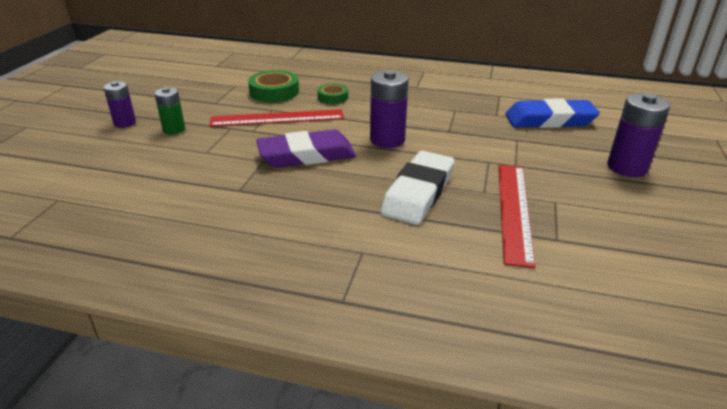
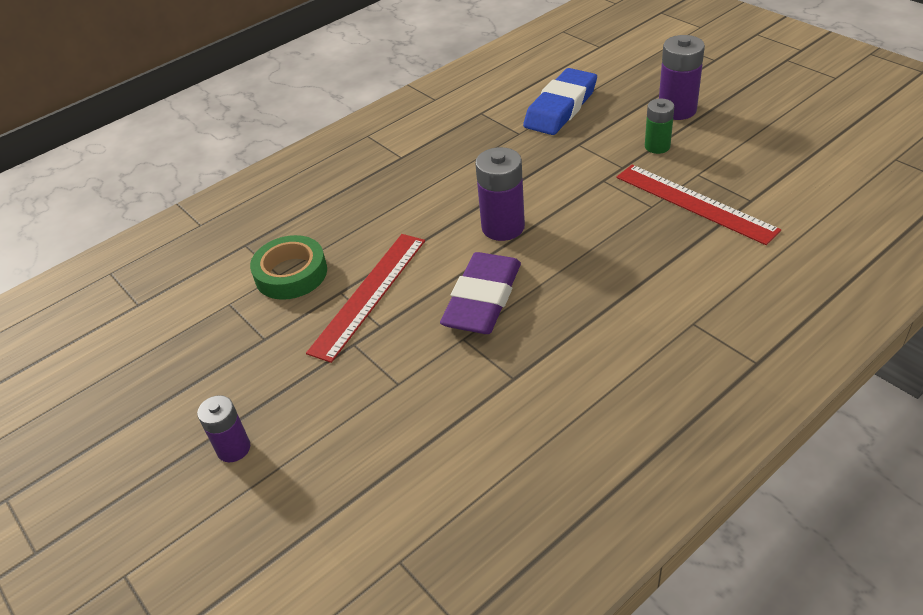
camera: 50 degrees left, 10 degrees up
(174, 129) = (306, 400): green battery -> green battery (657, 146)
(333, 97) = (360, 229): green tape -> none
(418, 193) = (623, 247): white eraser -> none

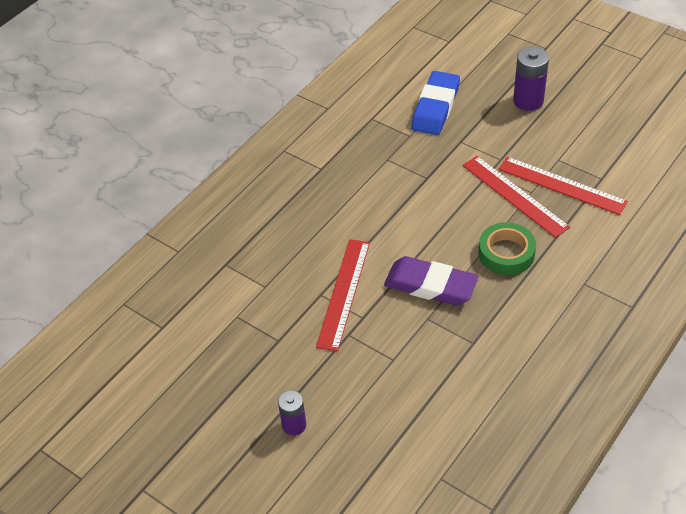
camera: 15 degrees left, 5 degrees up
(291, 274) = (275, 284): green tape -> green tape (506, 253)
(482, 299) = (430, 285): purple eraser -> purple eraser turned 75 degrees counterclockwise
(503, 227) = (425, 223): purple battery -> none
(628, 208) = (514, 195): none -> red ruler
(657, 146) = (521, 137): green battery -> none

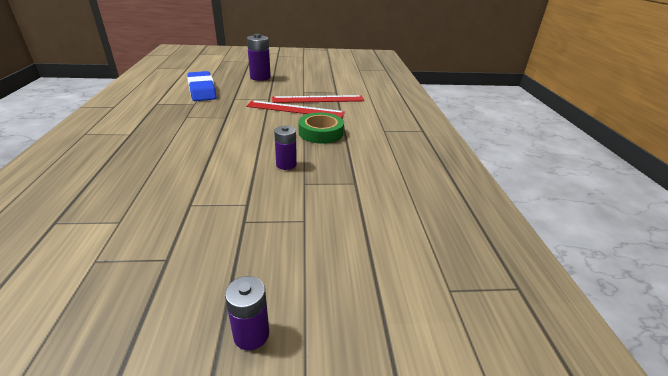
camera: 45 degrees left, 15 degrees down
(343, 293) = (213, 195): red ruler -> none
(430, 285) = (286, 164): purple eraser -> purple battery

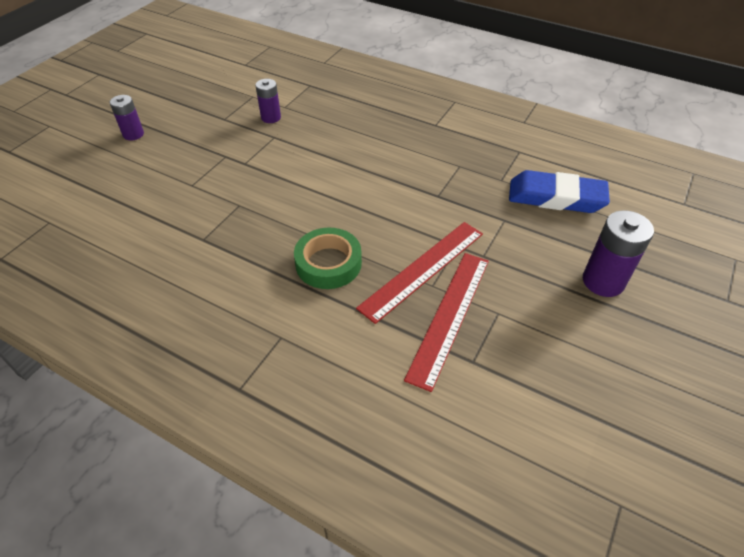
camera: 125 degrees right, 15 degrees up
(286, 164) = (281, 205): purple battery -> purple battery (271, 117)

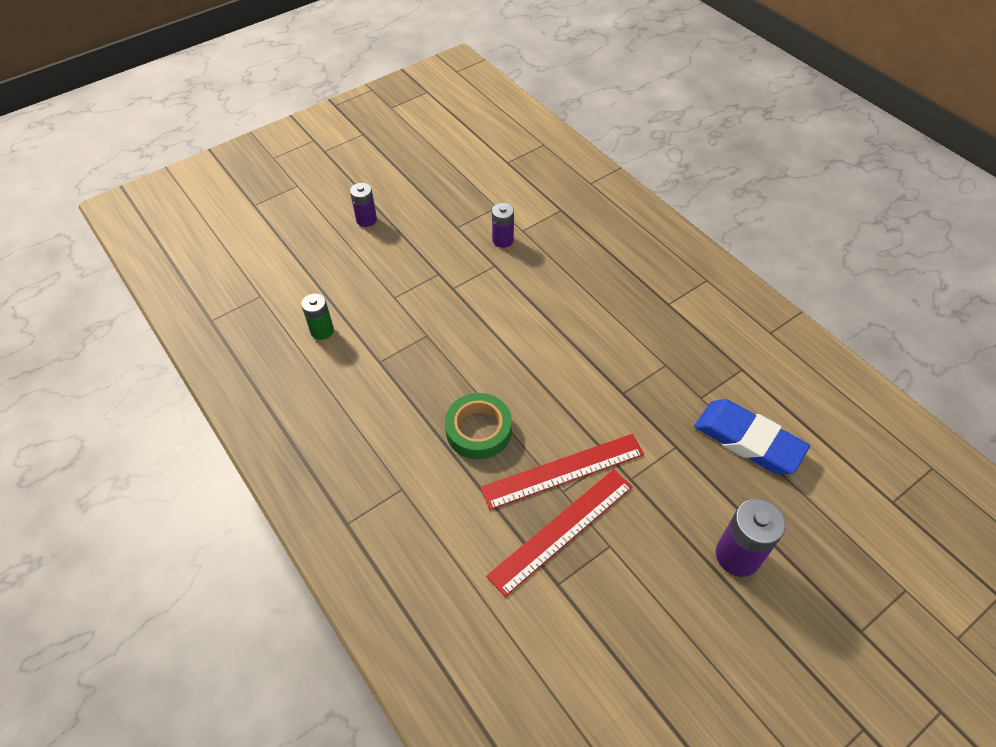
camera: 25 degrees right, 5 degrees up
(130, 232) = (322, 331): none -> green battery

